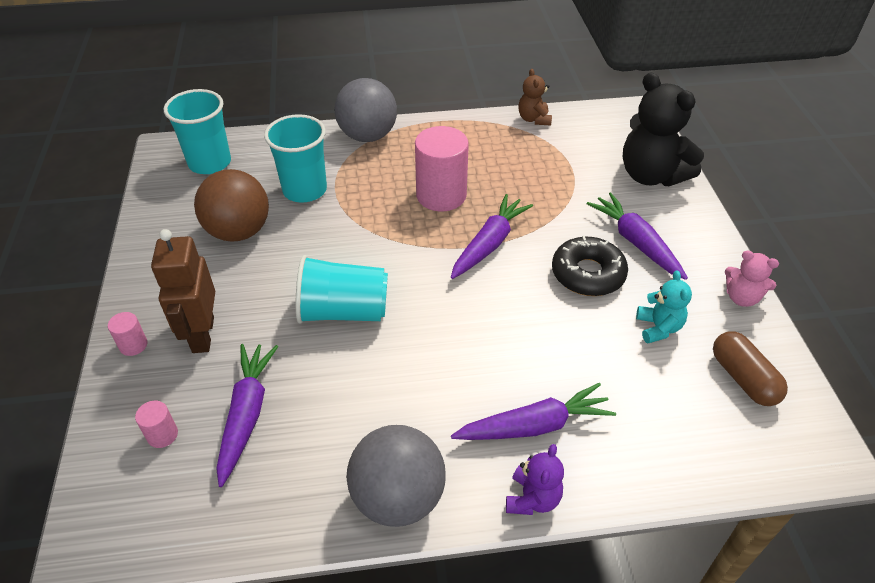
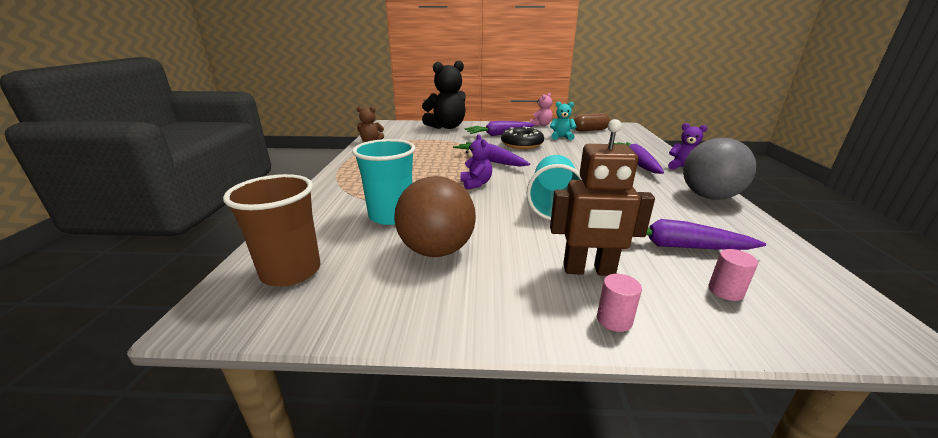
camera: 80 degrees left, 20 degrees down
(210, 163) = (291, 271): turquoise cup -> brown cup
(368, 136) = (334, 187): grey ball -> none
(399, 239) = (476, 184): none -> purple teddy bear
(441, 195) = (433, 169): pink cylinder -> none

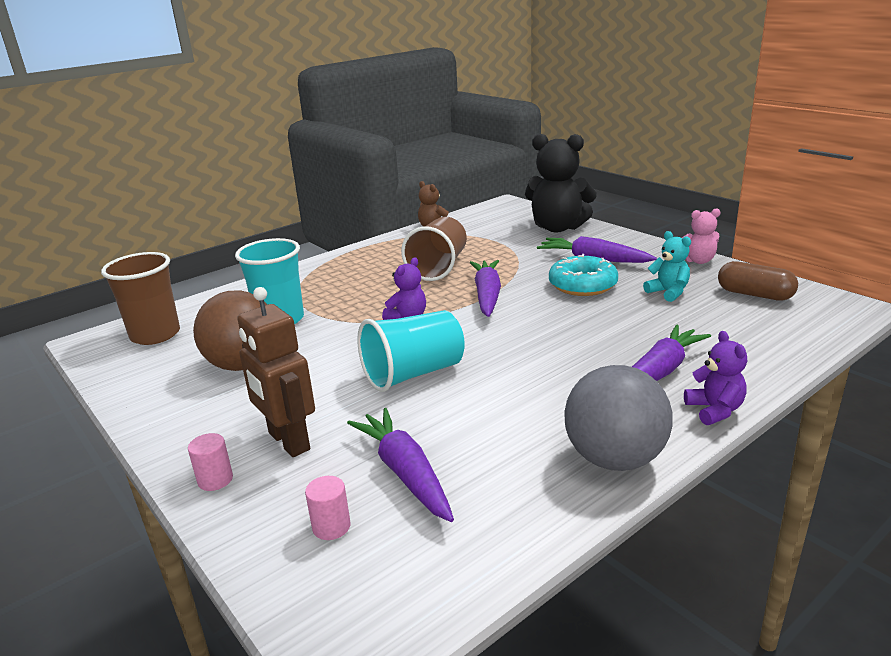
camera: 50 degrees right, 0 degrees up
(428, 157) = (439, 267): none -> brown cup
(522, 144) = (582, 285): black donut -> turquoise donut

